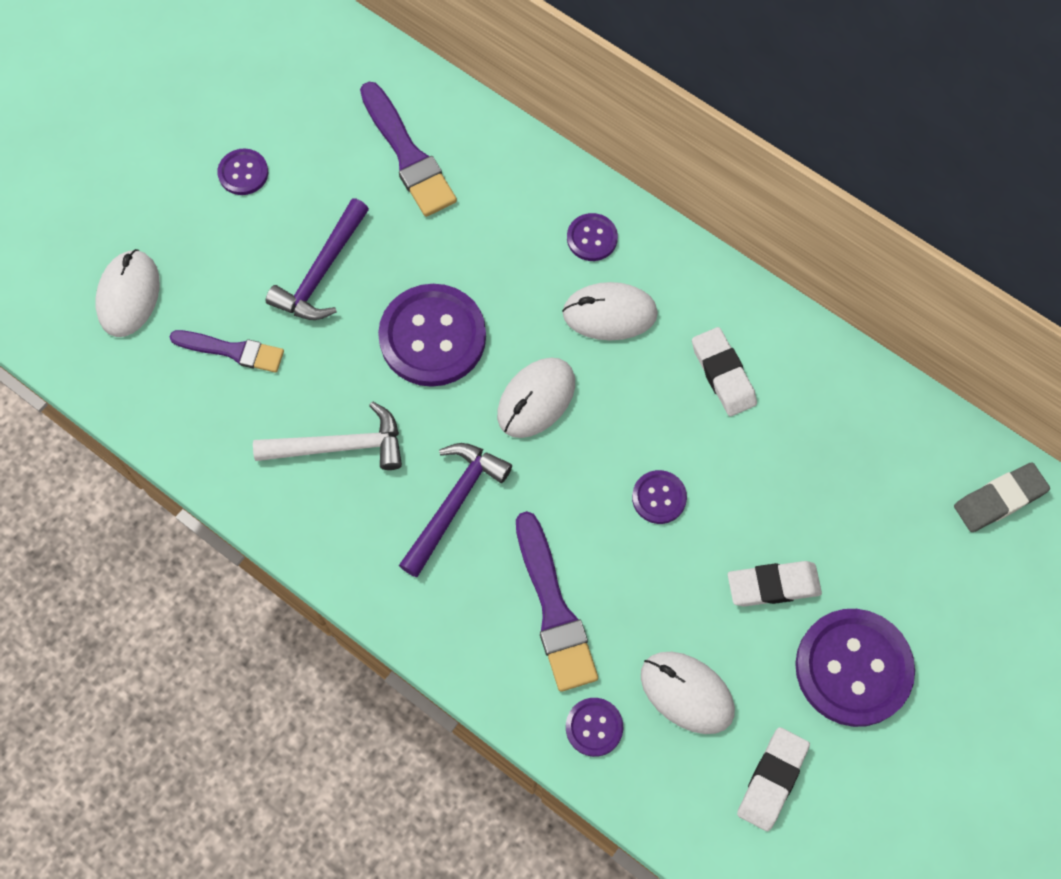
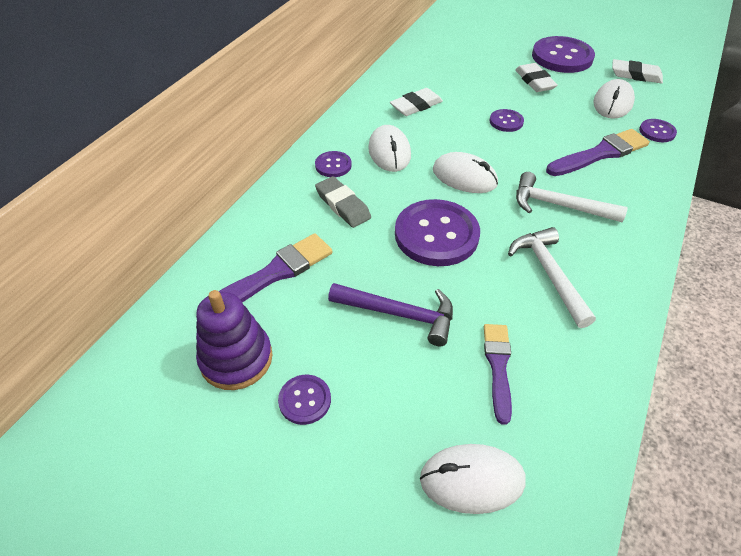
camera: 100 degrees left, 20 degrees down
(305, 118) = (236, 359): none -> purple stacking toy
(454, 504) = (559, 205): purple hammer -> white hammer
(999, 499) = (451, 25): grey eraser -> grey eraser (343, 205)

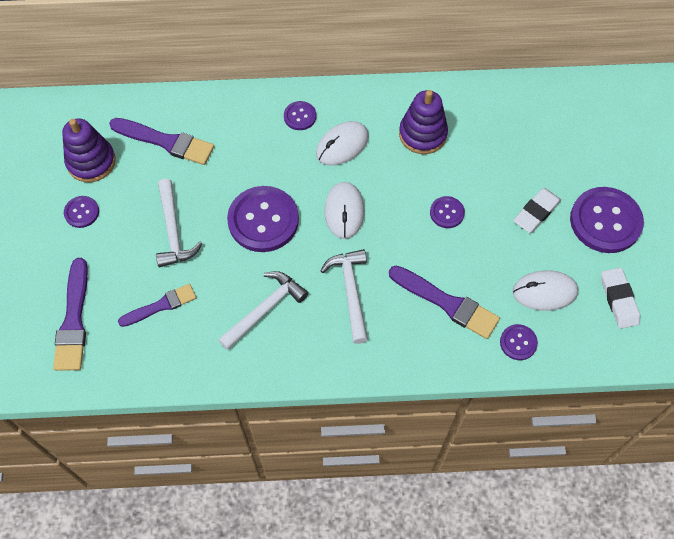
camera: 60 degrees right, 15 degrees up
(343, 205) = (258, 146): grey eraser -> none
(399, 314) = (173, 231): purple hammer -> white hammer
(416, 106) = (422, 134): white eraser -> purple stacking toy
(472, 479) = (73, 320): white mouse -> purple brush

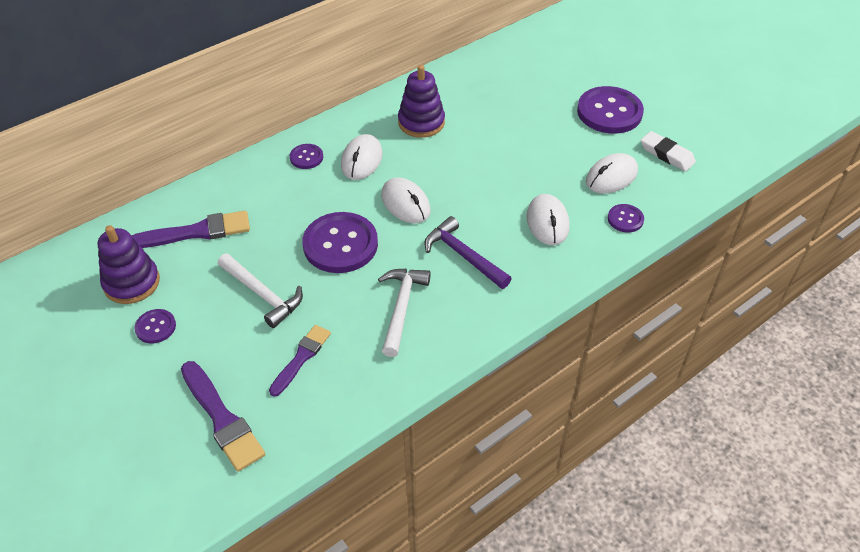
camera: 35 degrees left, 15 degrees down
(351, 292) = (463, 256): white hammer -> purple hammer
(447, 213) = (489, 163): purple button -> none
(447, 303) = (547, 222): purple brush -> white mouse
(536, 212) = (555, 130): white eraser -> none

